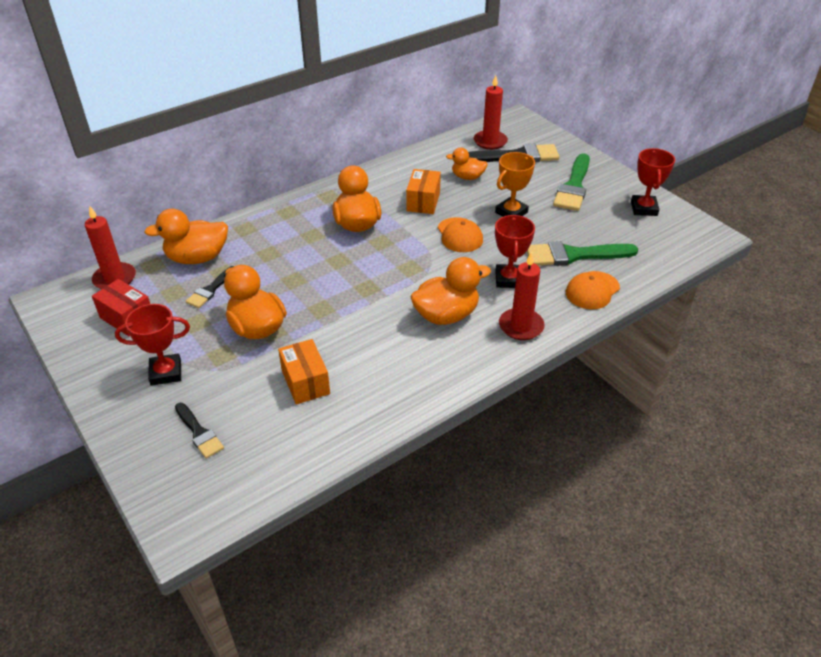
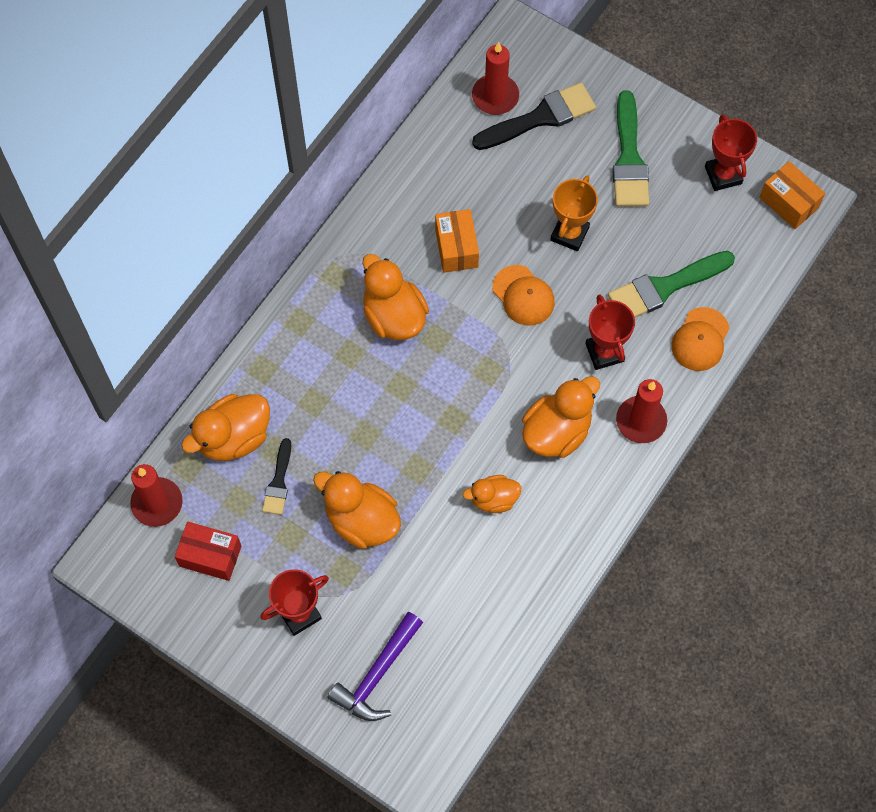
camera: 20 degrees left, 25 degrees up
(199, 433) = (377, 674): black brush -> purple hammer
(305, 382) = (450, 575): orange box -> orange box (788, 203)
(467, 177) = (492, 181): orange duck -> orange duck (493, 499)

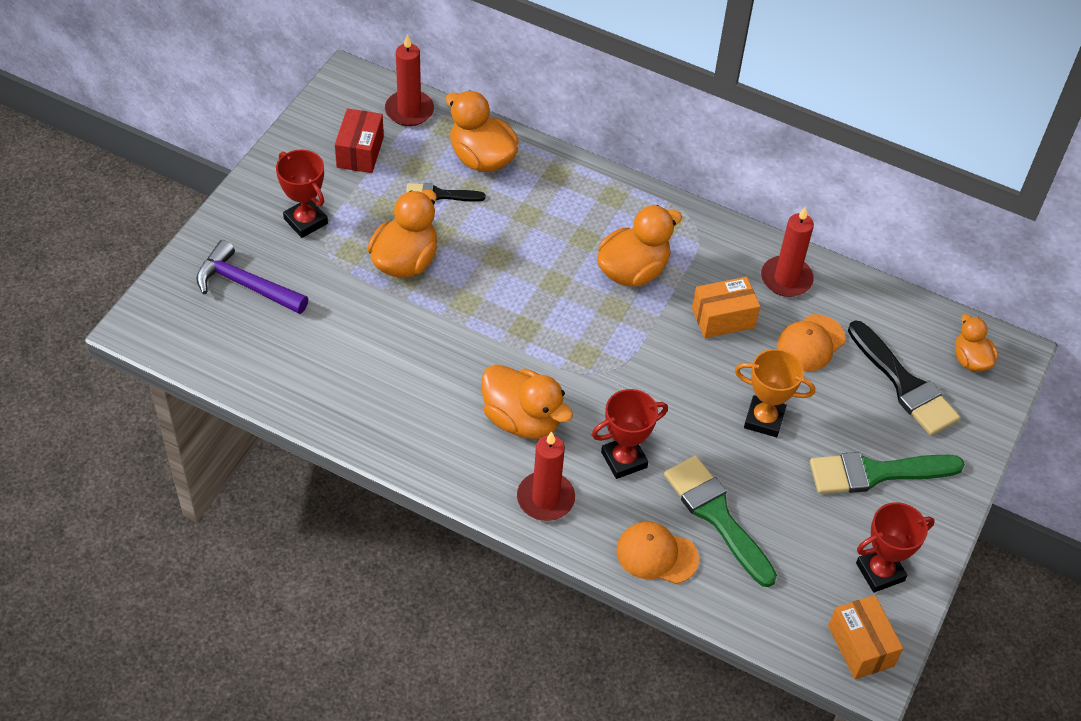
camera: 80 degrees right, 15 degrees down
(493, 499) = (438, 368): orange duck -> orange duck (970, 360)
(495, 96) = (918, 341): red candle -> red candle (786, 279)
(523, 295) = (679, 380): orange cap -> orange cap (810, 343)
(788, 203) = (860, 646): orange box -> orange box turned 60 degrees counterclockwise

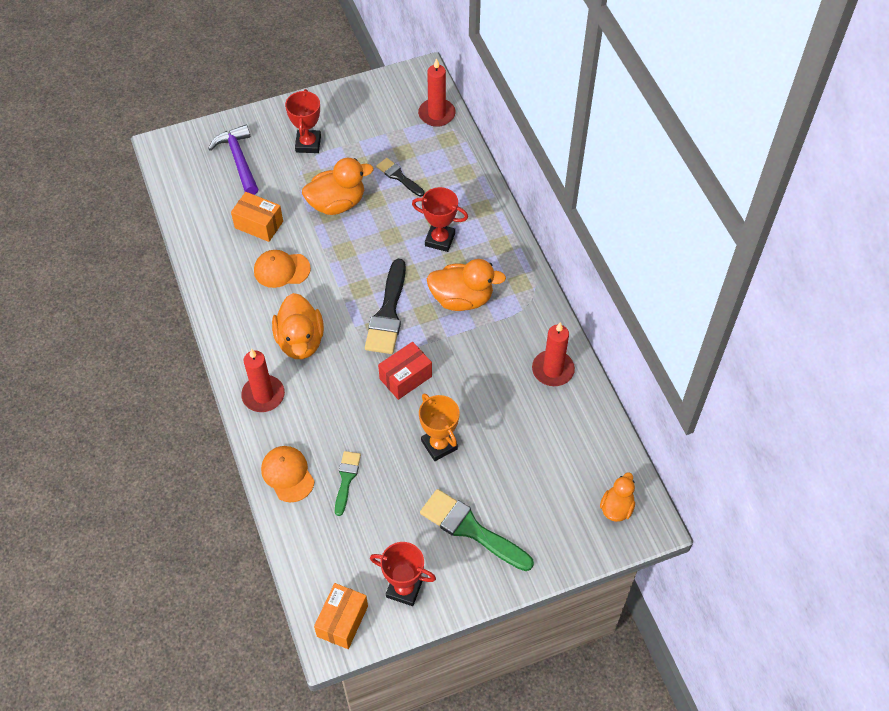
camera: 45 degrees right, 5 degrees up
(360, 152) = (381, 122): red box -> red box (405, 377)
(481, 158) = (447, 170): orange duck -> none
(624, 460) = (330, 406): red trophy -> red trophy (440, 239)
(716, 515) = (346, 479): green brush -> green brush, size x0.57
(723, 318) = (484, 366): orange box -> orange box (259, 224)
(810, 343) = (522, 420): orange cap -> orange cap (281, 270)
(904, 384) = (553, 490): black brush -> black brush (388, 313)

